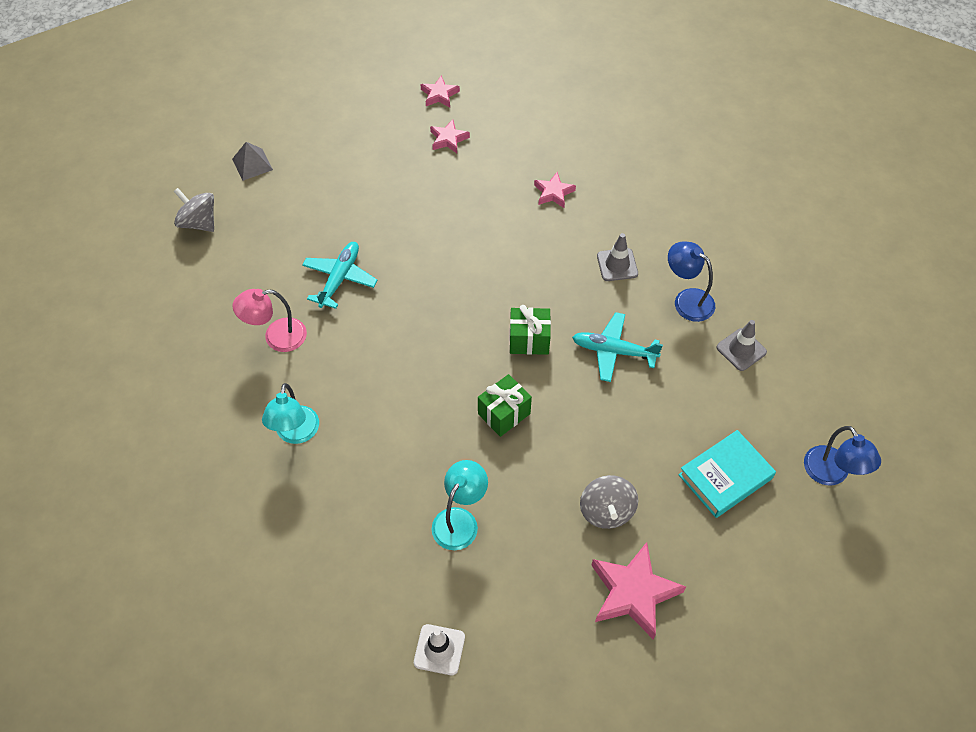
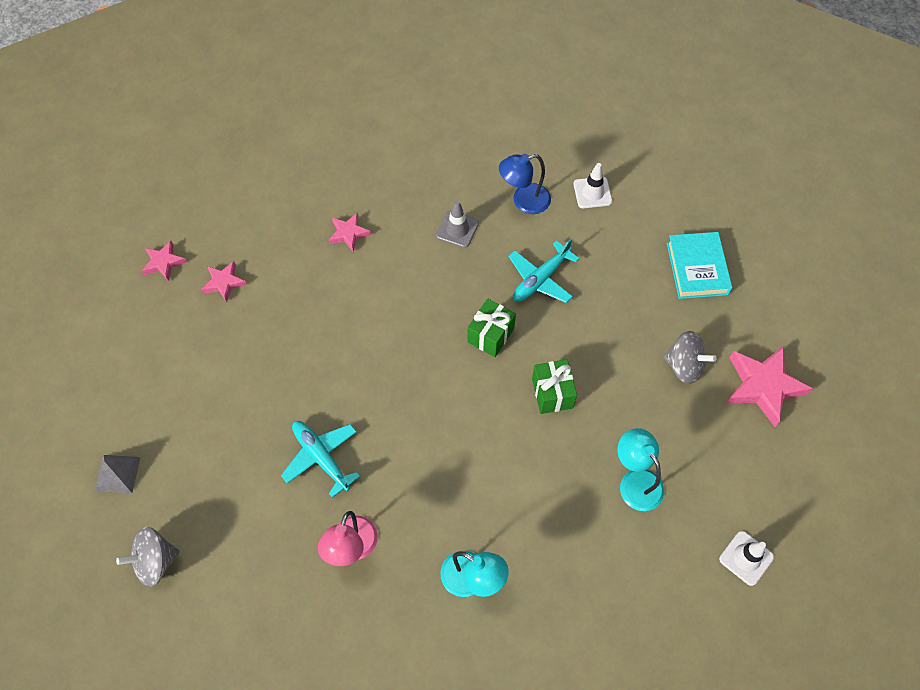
camera: 60 degrees left, 5 degrees up
(741, 350) = (592, 193): grey traffic cone -> white traffic cone
(831, 474) = (730, 201): blue lamp -> none

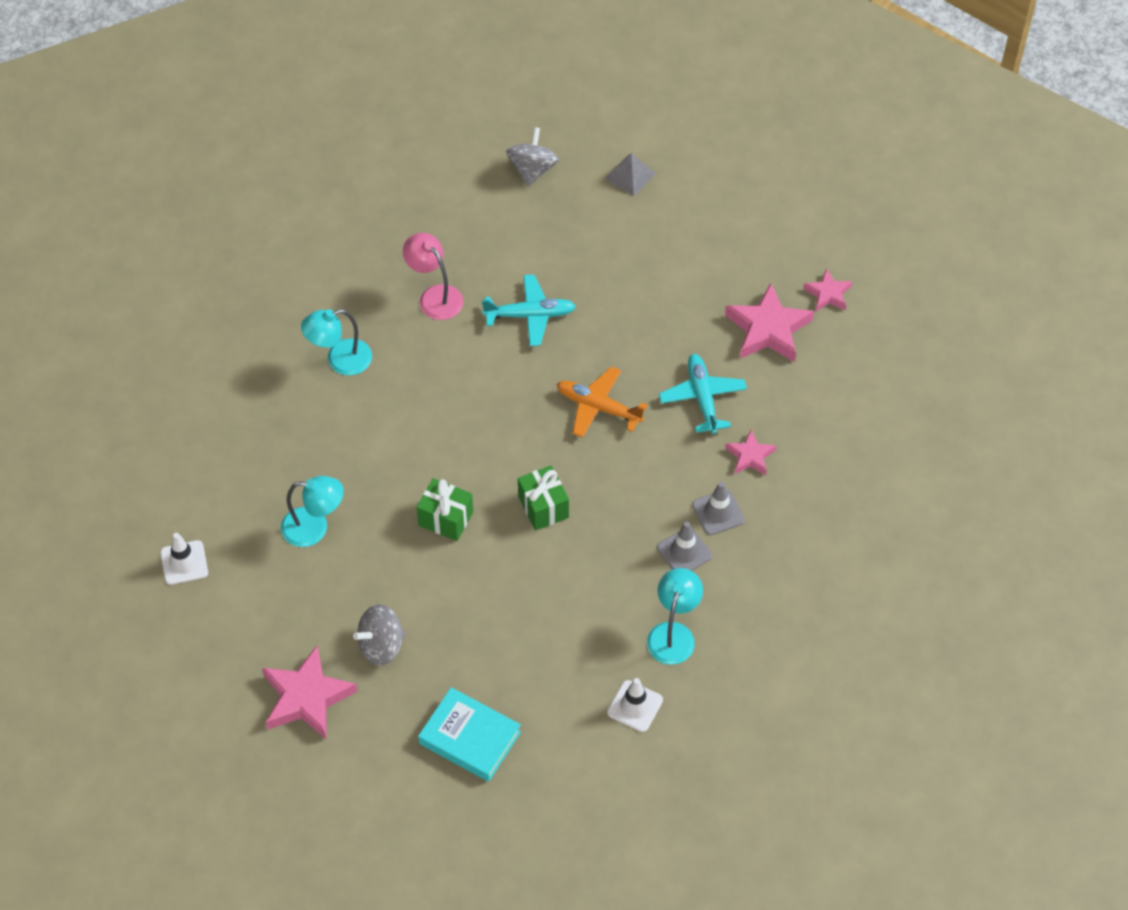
camera: 125 degrees right, 5 degrees down
(224, 283) = (768, 329): pink star -> pink star, size x1.80
(376, 353) = (598, 407): none -> orange plane
(410, 227) = (718, 512): none -> grey traffic cone
(523, 201) = (673, 634): blue lamp -> turquoise lamp
(540, 279) = (569, 587): turquoise plane -> turquoise plane (702, 397)

